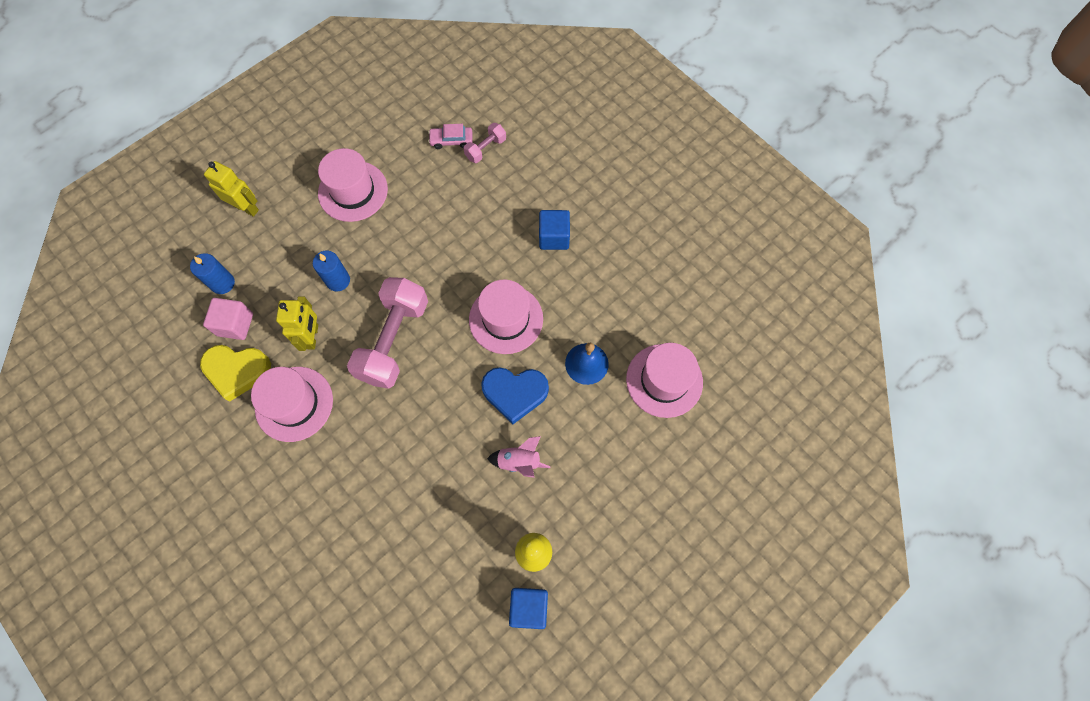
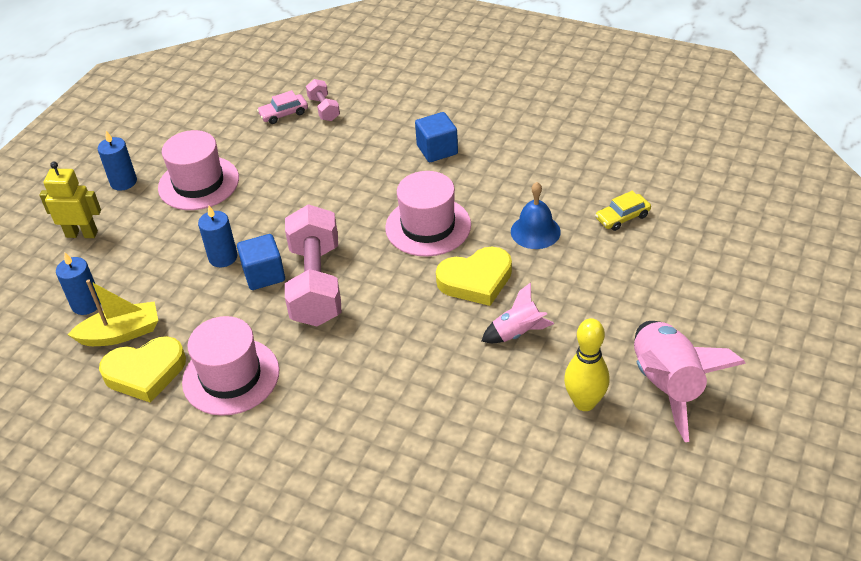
camera: 20 degrees left, 25 degrees down
(235, 324) = (121, 333): pink cube -> yellow boat
(298, 164) = (123, 182): none -> blue candle
(312, 336) = (219, 313): yellow robot -> none
(485, 149) = (324, 109): pink dumbbell -> pink dumbbell turned 45 degrees counterclockwise
(515, 393) = (476, 280): blue heart -> yellow heart
(529, 607) = (611, 451): blue cube -> blue cube (264, 275)
(604, 568) = (667, 386): none -> pink rocket
(664, 380) = (622, 217): pink hat -> yellow car

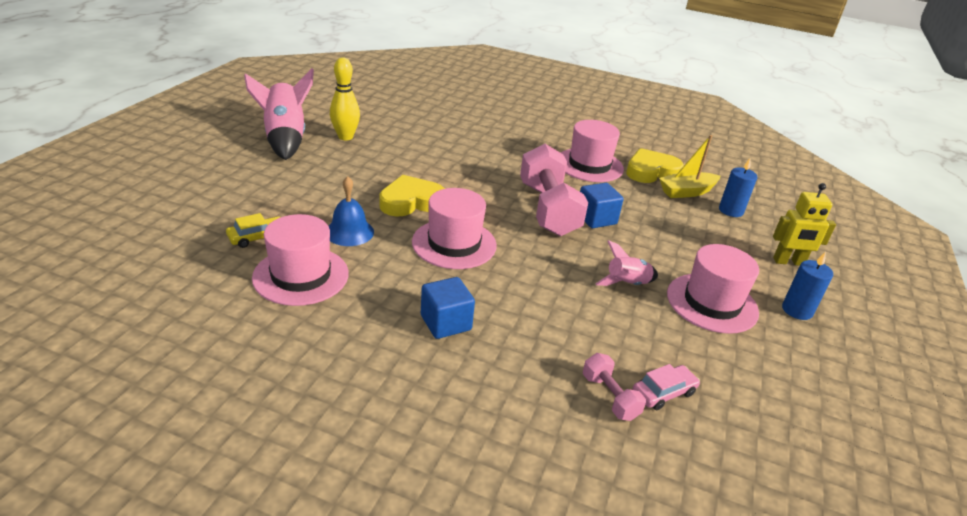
camera: 170 degrees right, 10 degrees down
(223, 257) = (640, 233): blue candle -> none
(517, 333) = (383, 170): pink rocket -> pink rocket (627, 284)
(565, 181) = (301, 275): none -> pink hat

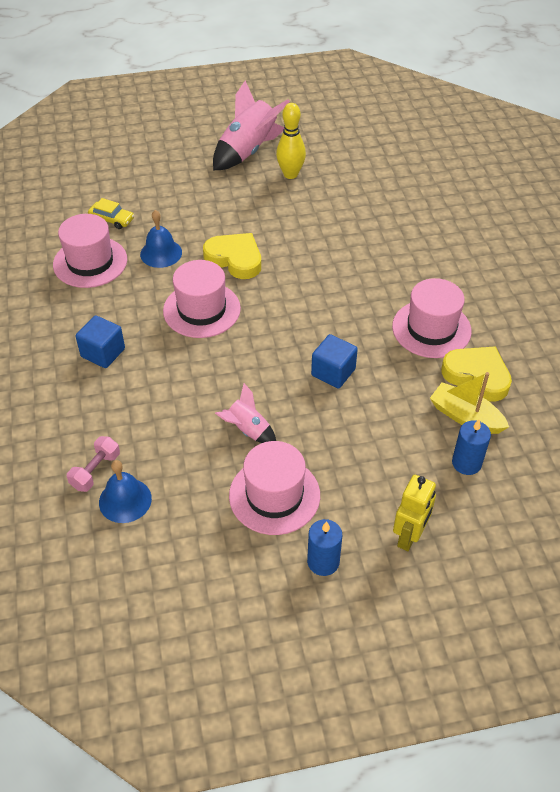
camera: 60 degrees right, 15 degrees up
(548, 209) = (314, 337): pink dumbbell -> none
(663, 392) = (125, 500): pink car -> blue bell
(788, 262) = (409, 536): yellow robot -> yellow robot turned 120 degrees counterclockwise

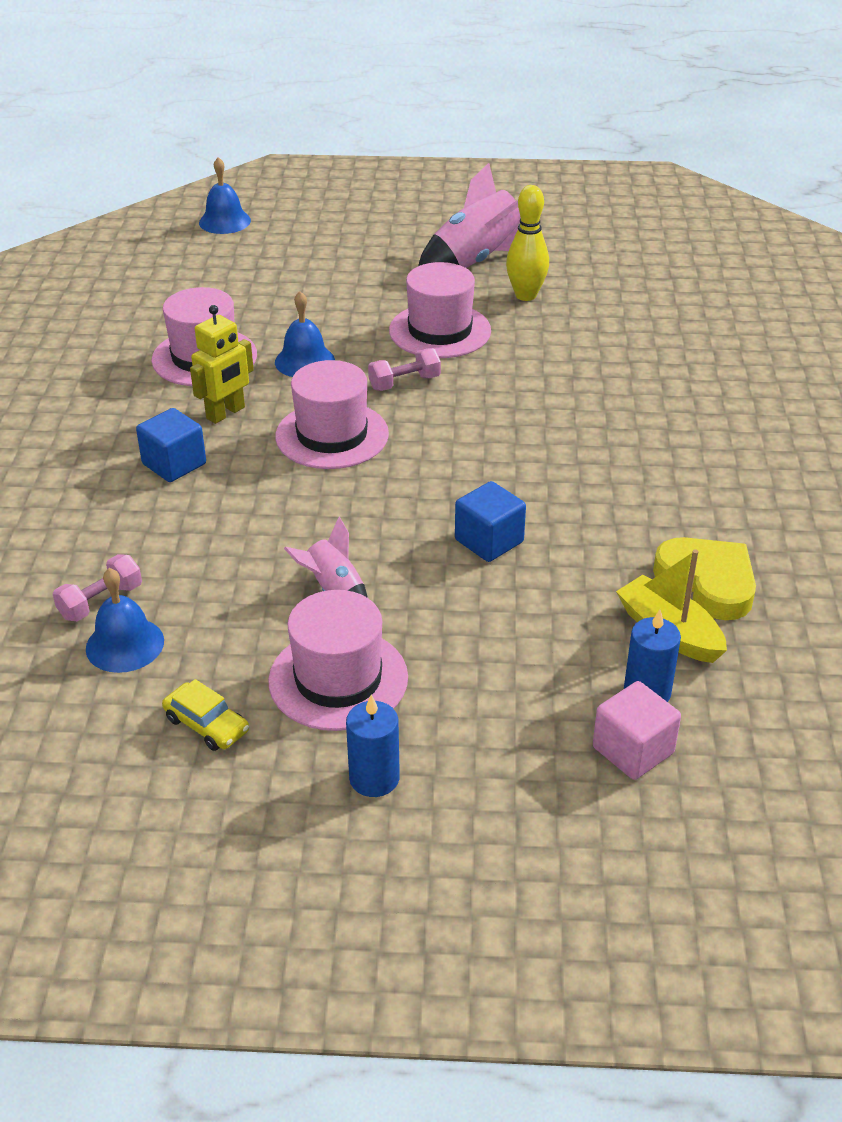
camera: 15 degrees right, 10 degrees down
(60, 144) = (224, 221): none -> blue bell
(112, 219) = (255, 313): yellow car -> yellow car (206, 725)
(235, 259) = (404, 383): yellow heart -> pink dumbbell
(409, 536) = (519, 771): yellow robot -> yellow robot (226, 413)
(431, 329) = (659, 511): pink hat -> pink hat (440, 331)
(471, 506) = (633, 750): none -> pink cube

